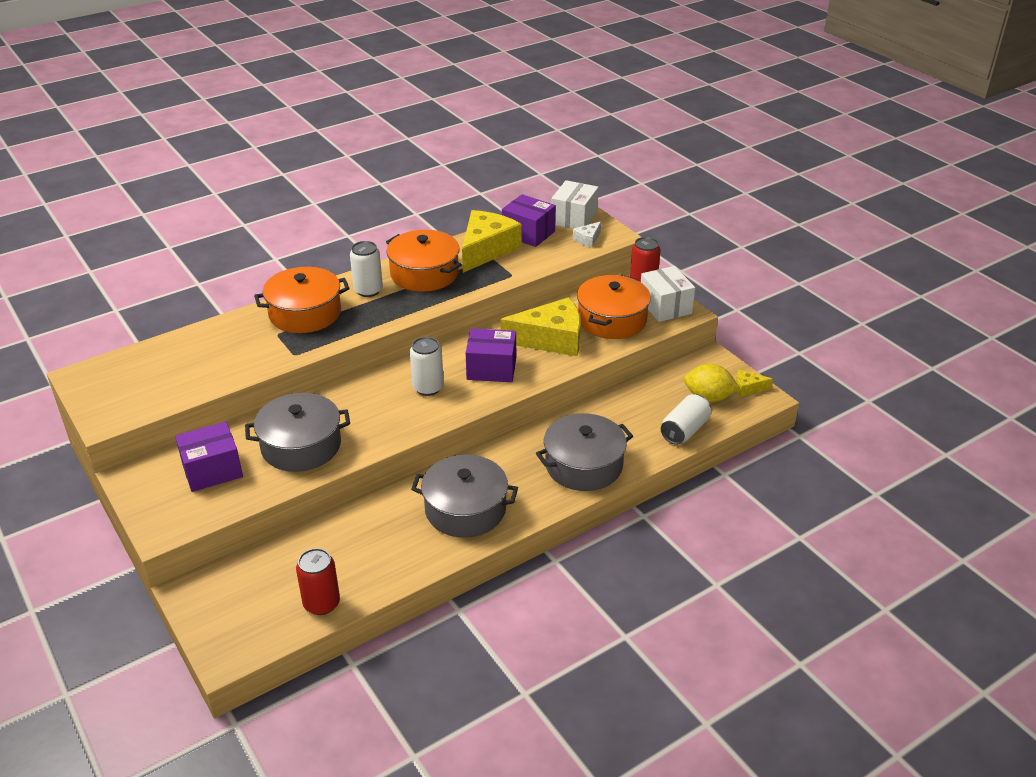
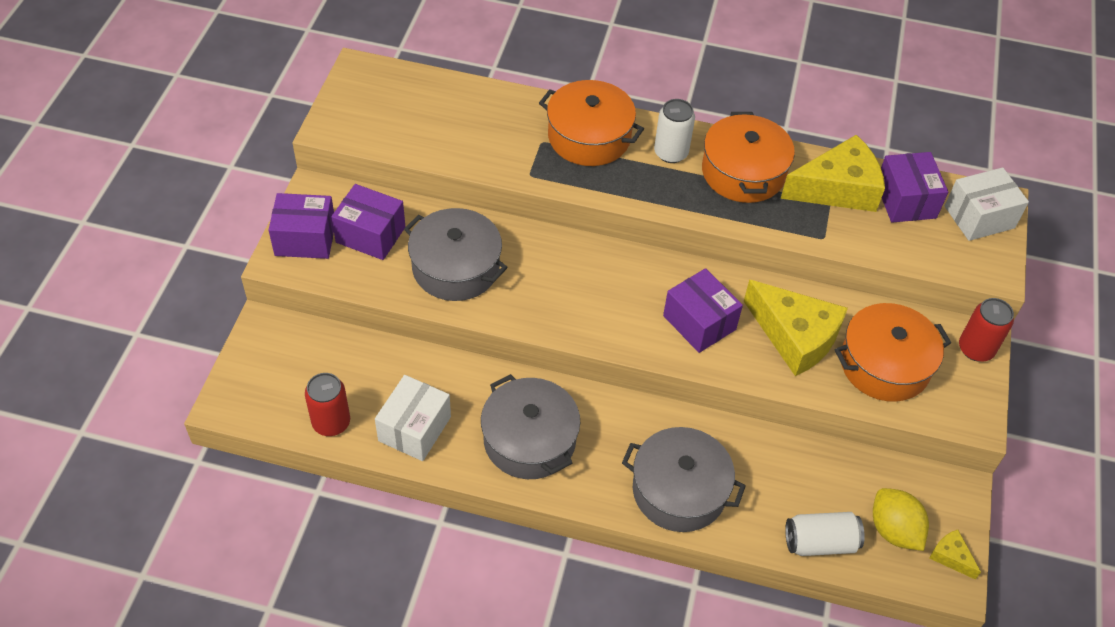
camera: 45 degrees right, 15 degrees up
(164, 506) = (305, 239): none -> purple box
(428, 388) = (620, 296): white can -> none
(587, 239) = (958, 254): white cheese -> none
(665, 306) = (962, 395): white box -> white box (414, 429)

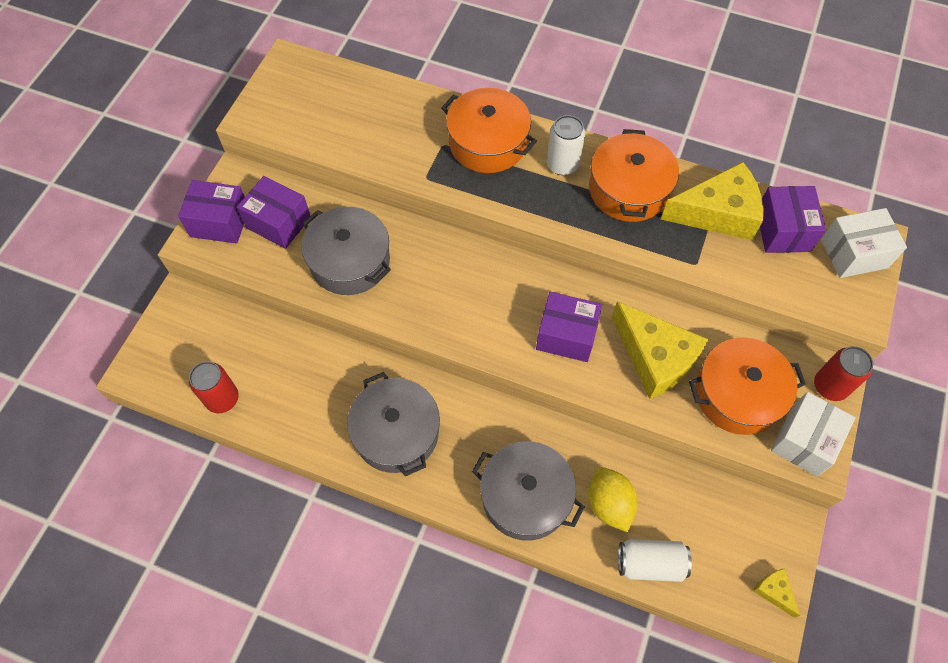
camera: 10 degrees right, 10 degrees up
(414, 429) = (295, 412): white box -> white box (804, 441)
(699, 322) = (566, 335): purple box -> purple box turned 45 degrees counterclockwise
(893, 530) = (722, 558): yellow lemon -> yellow lemon (609, 504)

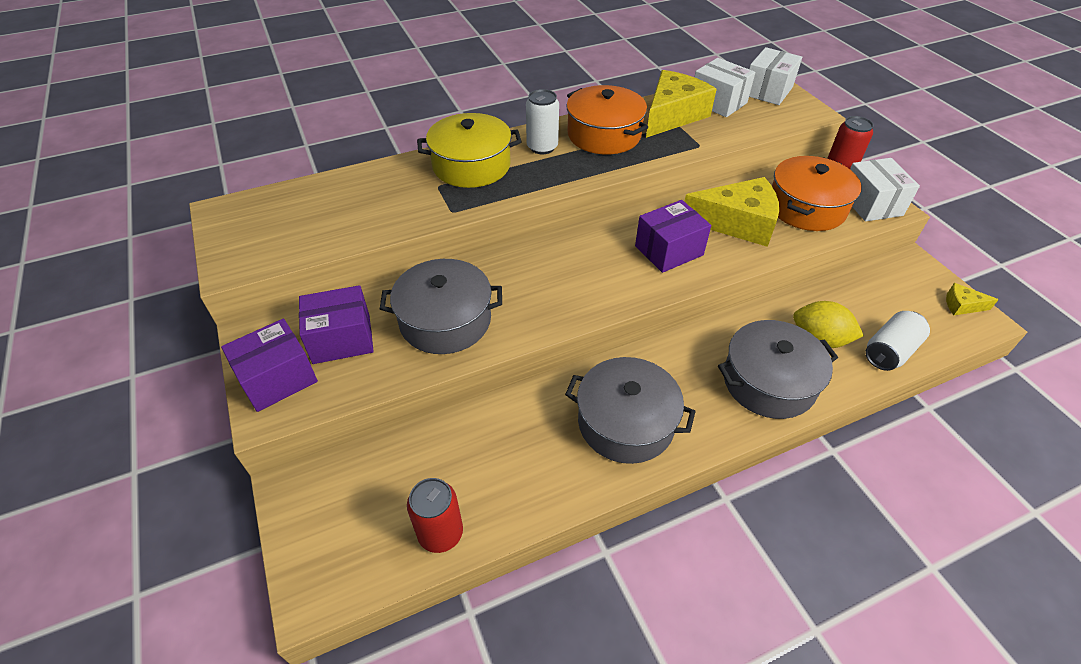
camera: 45 degrees left, 15 degrees down
(488, 143) = (471, 165): orange pot -> yellow pot
(783, 230) = (718, 102): purple box -> white box

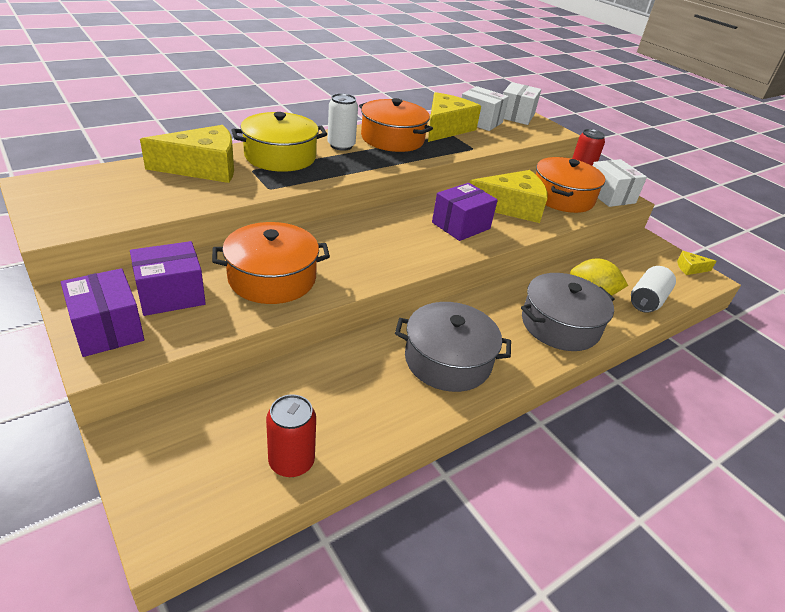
camera: 15 degrees left, 10 degrees down
(278, 378) = (108, 329): purple box -> purple box turned 75 degrees counterclockwise
(387, 184) = (203, 168): none -> yellow cheese
(445, 320) = (272, 278): grey pot -> orange pot

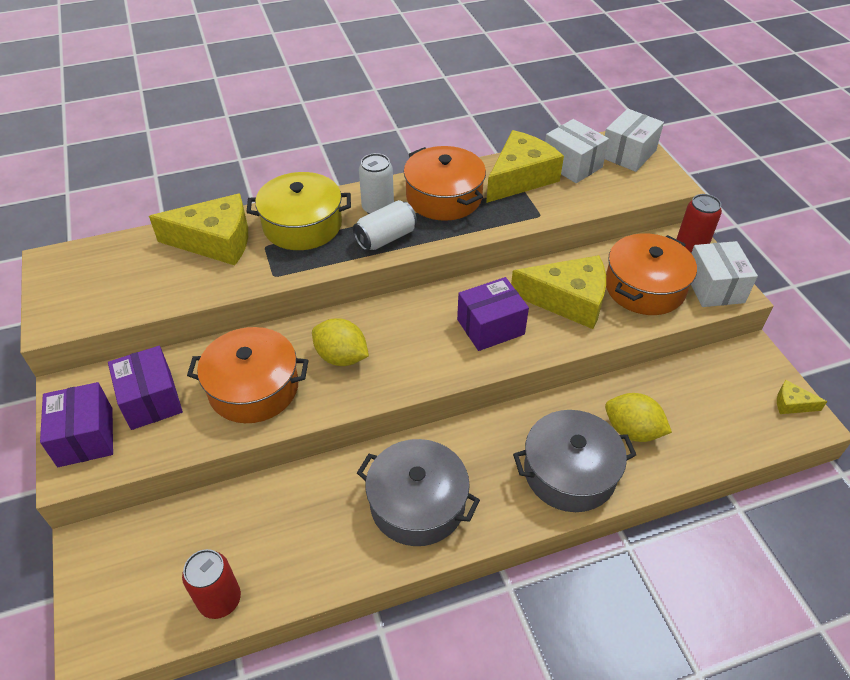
camera: 20 degrees right, 10 degrees up
(171, 294) = (151, 400): purple box -> purple box turned 75 degrees clockwise
(345, 252) = (341, 357): none -> yellow lemon
(647, 300) = (702, 449): white can -> white can (386, 238)

